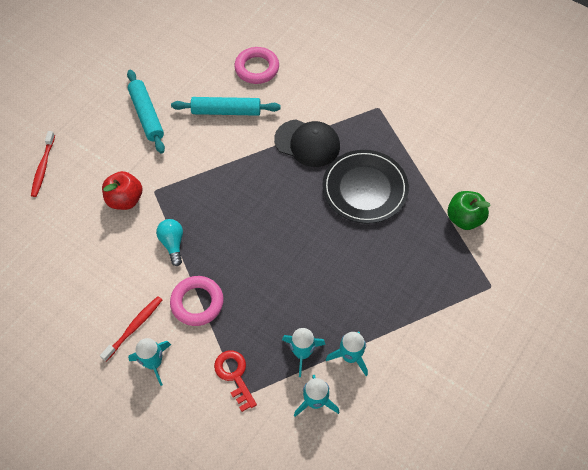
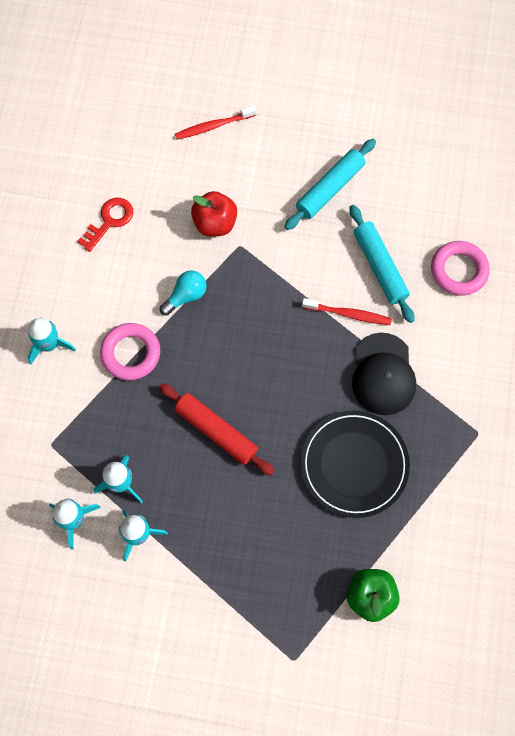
camera: 65 degrees right, 10 degrees up
(134, 327) = (78, 307): red toothbrush -> red toothbrush (348, 314)
(234, 376) = (68, 428): red key -> red key (109, 221)
(294, 267) = (216, 431): none -> red rolling pin

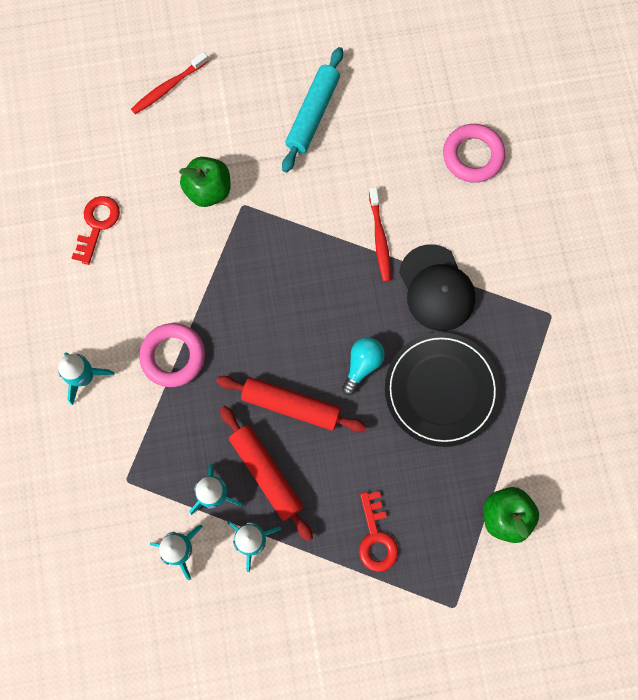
camera: 20 degrees left, 5 degrees up
(172, 482) = (266, 473): none -> red rolling pin
(186, 296) = (207, 277): turquoise light bulb -> turquoise light bulb (362, 365)
(215, 223) = (208, 190): red apple -> green apple
(247, 572) = (376, 537): none -> red key
(348, 314) = (379, 238): red toothbrush -> red toothbrush turned 90 degrees clockwise
(380, 267) = (393, 179): turquoise rolling pin -> none

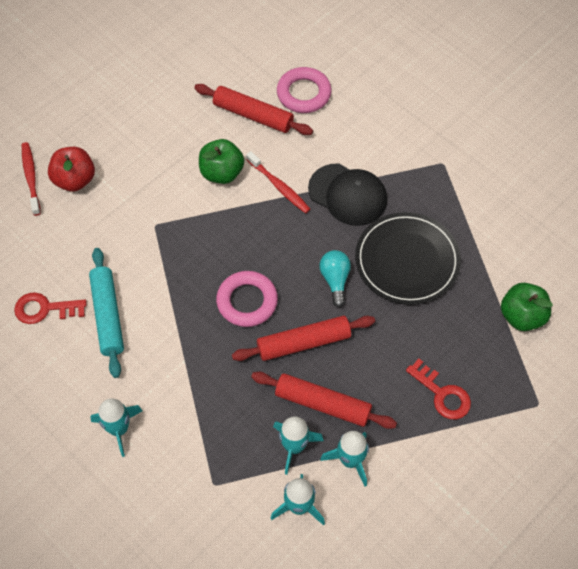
camera: 35 degrees left, 15 degrees down
(97, 225) = (45, 309): red key -> red key turned 75 degrees counterclockwise
(168, 87) = (31, 178): red toothbrush -> red toothbrush turned 150 degrees clockwise
(173, 356) = (181, 366): pink ring -> pink ring (247, 301)
(204, 114) = (74, 180): none -> red apple
(208, 190) = (119, 231): green apple -> green apple (222, 173)
(313, 114) = (162, 132): turquoise rolling pin -> turquoise rolling pin (108, 316)
(408, 149) = (253, 115): none -> red rolling pin

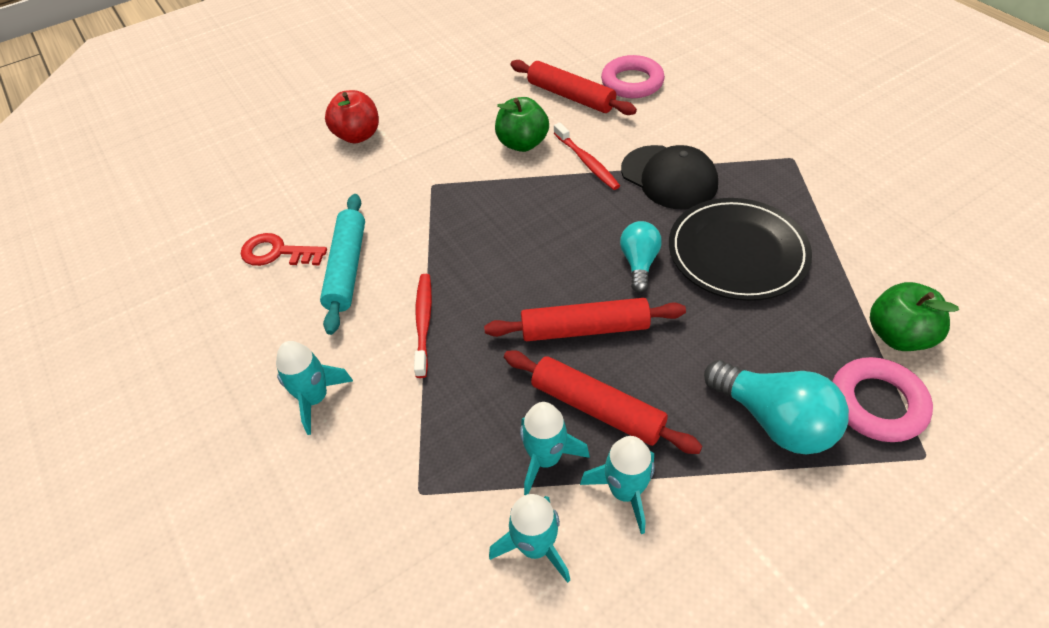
camera: 15 degrees right, 10 degrees down
(31, 178) = (312, 129): red toothbrush -> red toothbrush (423, 323)
(247, 301) = (521, 273): pink ring -> pink ring (877, 403)
(442, 394) = (774, 420): red key -> turquoise light bulb

